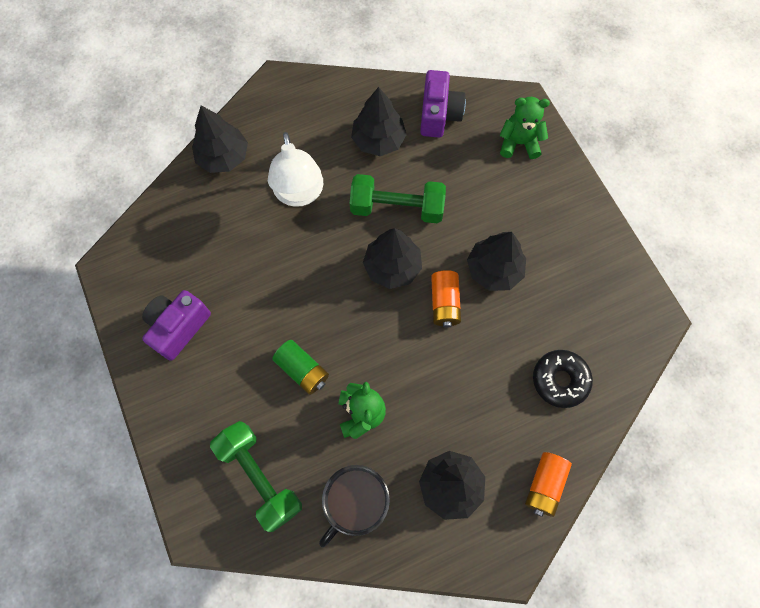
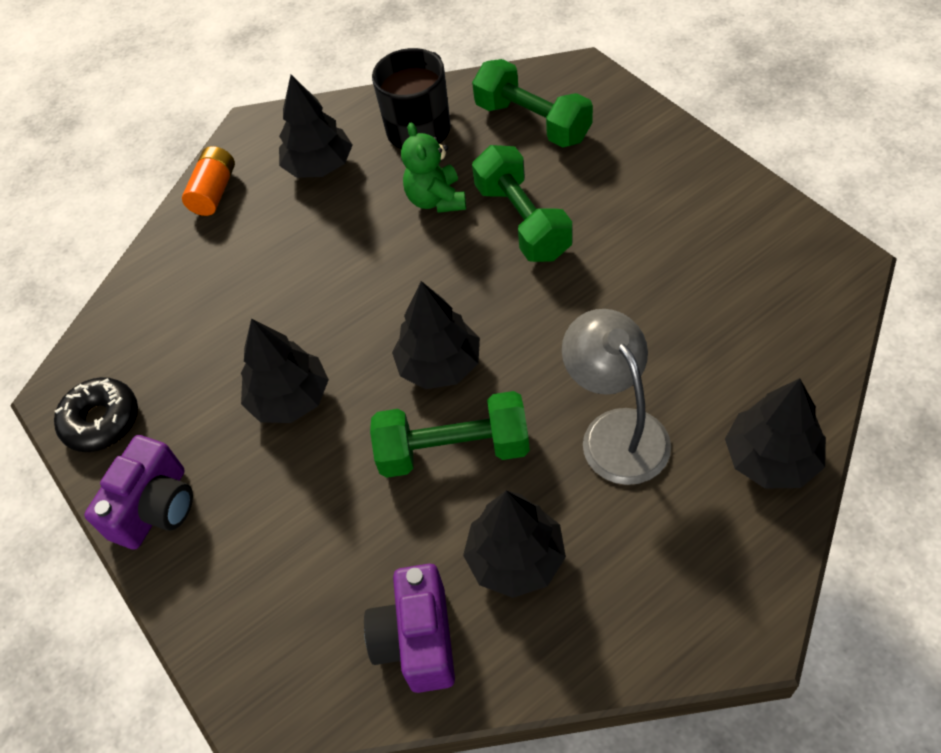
camera: 175 degrees right, 15 degrees down
(178, 327) = (703, 223): purple camera -> purple camera (155, 507)
(299, 194) = (616, 431): white lamp -> grey lamp
(302, 370) = (522, 221): green battery -> green dumbbell
(444, 303) = (355, 338): orange battery -> none
(519, 143) = (262, 619): green teddy bear -> none
(560, 380) = (195, 291): black donut -> black donut (101, 421)

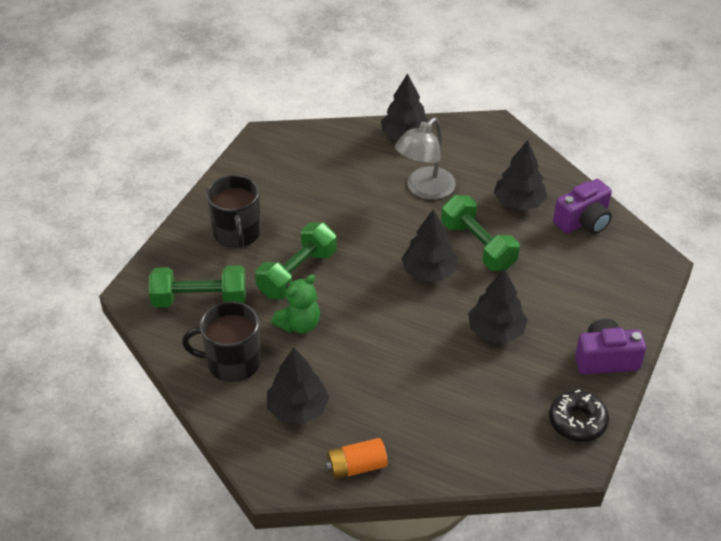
camera: 125 degrees left, 10 degrees down
(532, 122) = (200, 300): green dumbbell -> green dumbbell turned 75 degrees clockwise
(632, 180) = (237, 233): none -> black mug

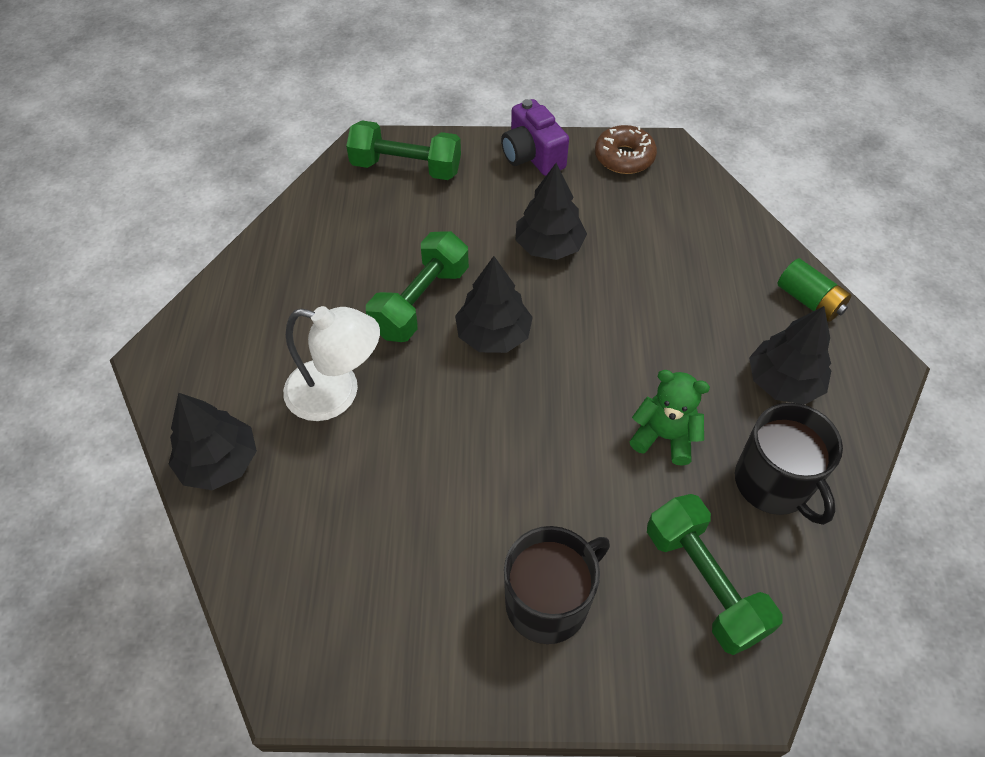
camera: 115 degrees left, 10 degrees up
(297, 273) = (580, 479): green dumbbell -> green dumbbell (406, 168)
(356, 467) = (809, 300): orange battery -> green battery
(424, 189) = (337, 393): grey lamp -> white lamp
(519, 202) = (319, 285): black tree -> none
(577, 421) = (624, 157): black donut -> brown donut
(583, 221) = (328, 218): purple camera -> none

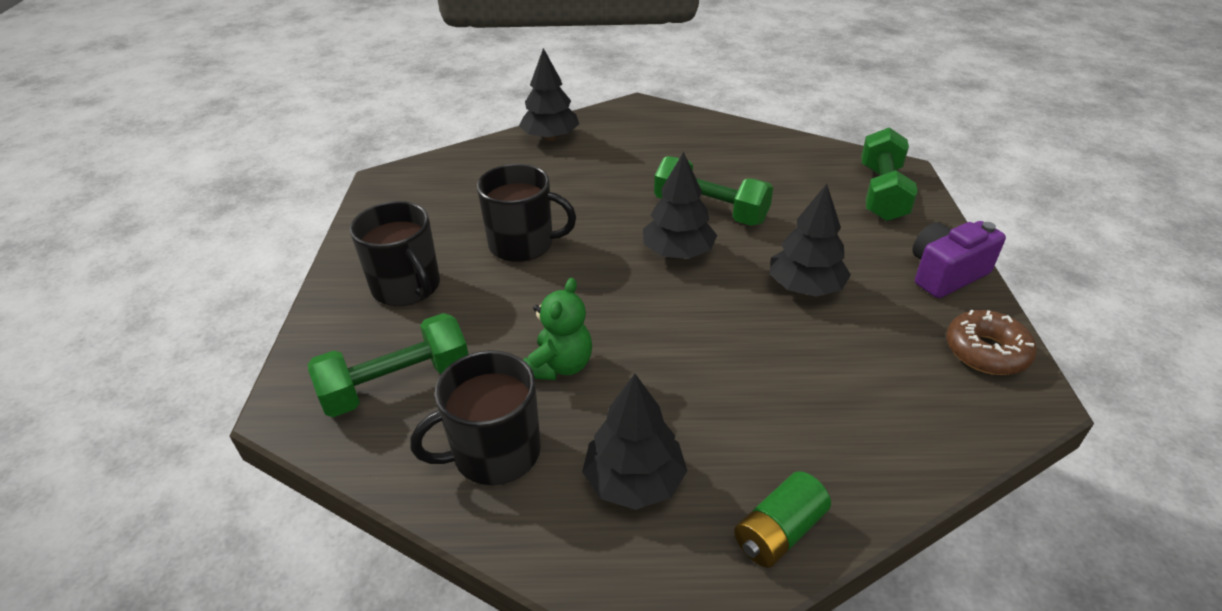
camera: 90 degrees right, 15 degrees down
(337, 393) = (609, 177): white lamp -> none
(470, 481) = (523, 244): none -> black mug

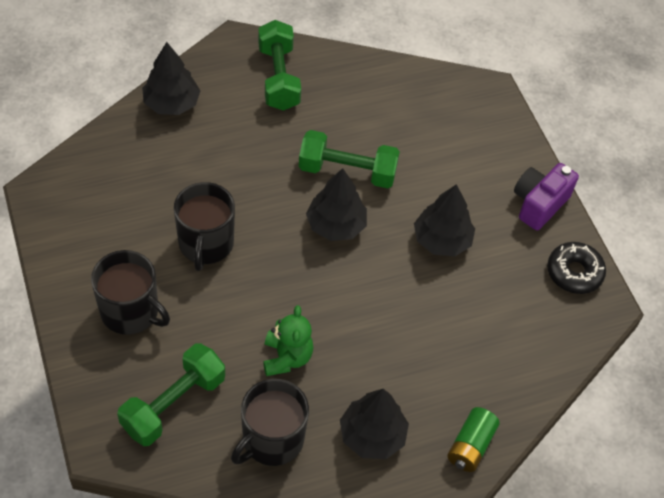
camera: 25 degrees left, 15 degrees up
(523, 244) = (205, 244): black mug -> black mug turned 105 degrees clockwise
(882, 193) = (479, 122): green dumbbell -> green dumbbell (278, 78)
(986, 351) = (574, 272): brown donut -> black donut

